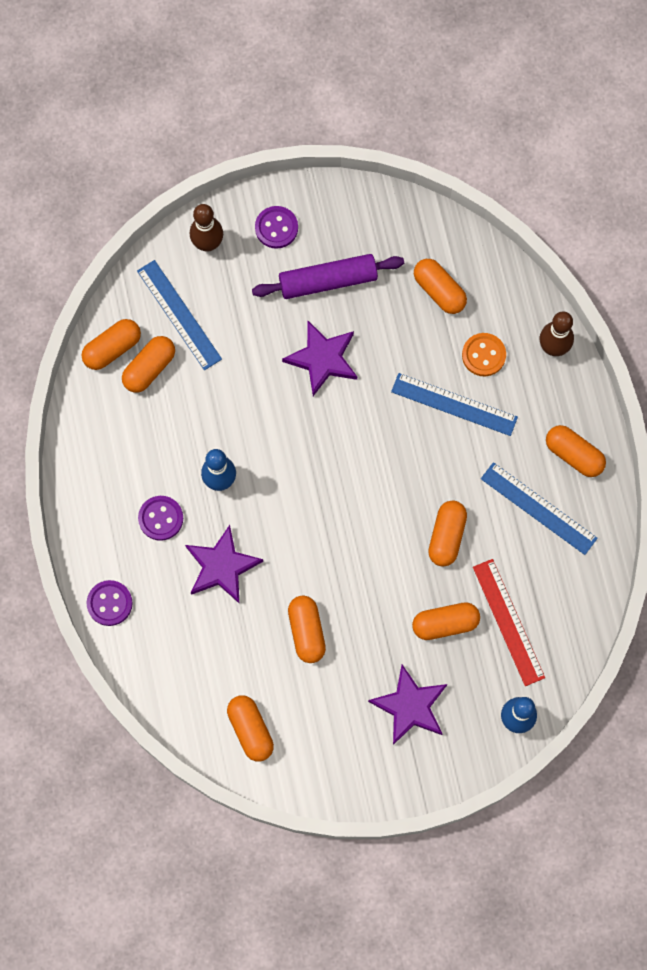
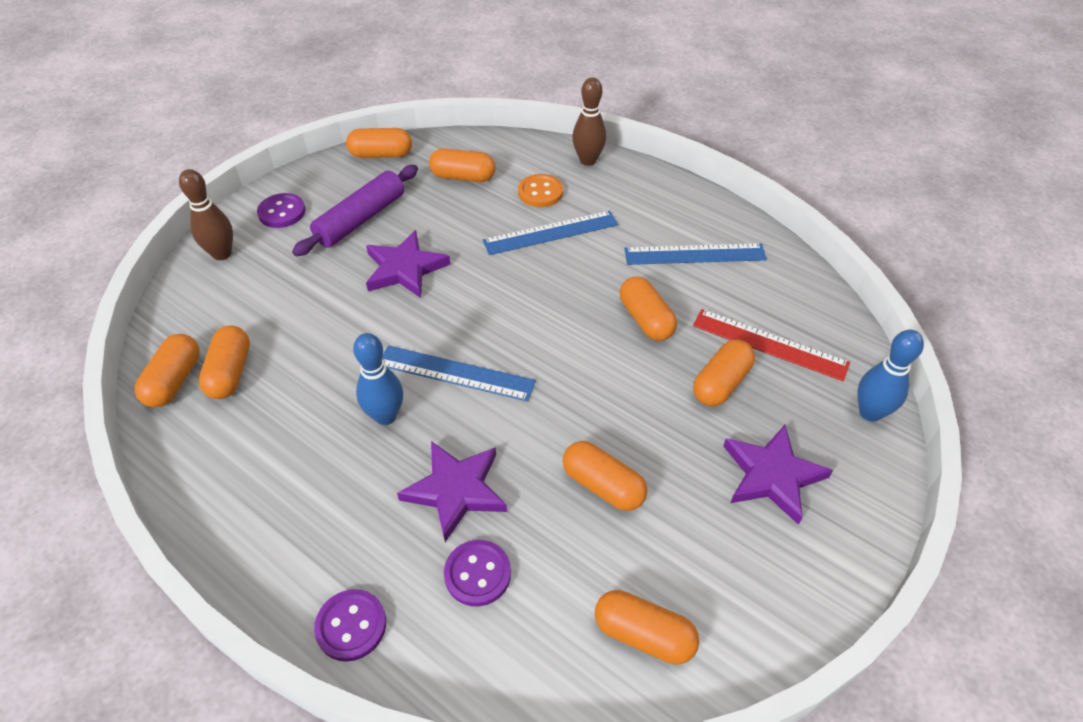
camera: 40 degrees left, 25 degrees down
(161, 518) = (347, 493): purple button -> purple button (477, 574)
(179, 315) = (231, 316): blue ruler -> blue ruler (456, 373)
(574, 455) = (679, 208): orange capsule -> orange capsule (381, 154)

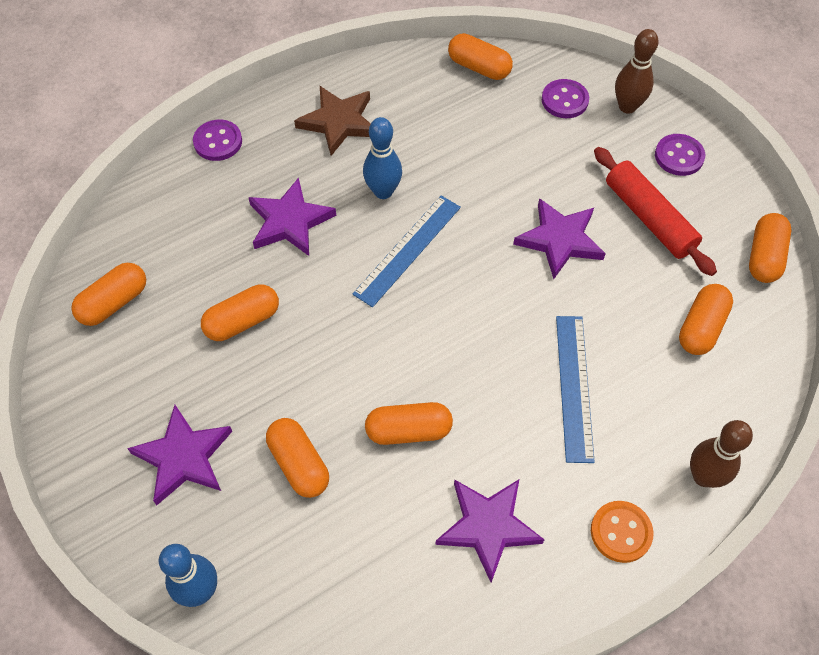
camera: 110 degrees right, 10 degrees up
(230, 373) = (473, 100): orange capsule -> none
(287, 493) = (338, 122): none -> brown star
(361, 219) = (649, 218): purple rolling pin -> red rolling pin
(477, 574) = (215, 218): purple button -> purple button (564, 100)
(540, 192) = (650, 399): orange button -> orange button (621, 532)
(695, 254) = (488, 527): blue ruler -> purple star
(769, 344) = (325, 538): red ruler -> none

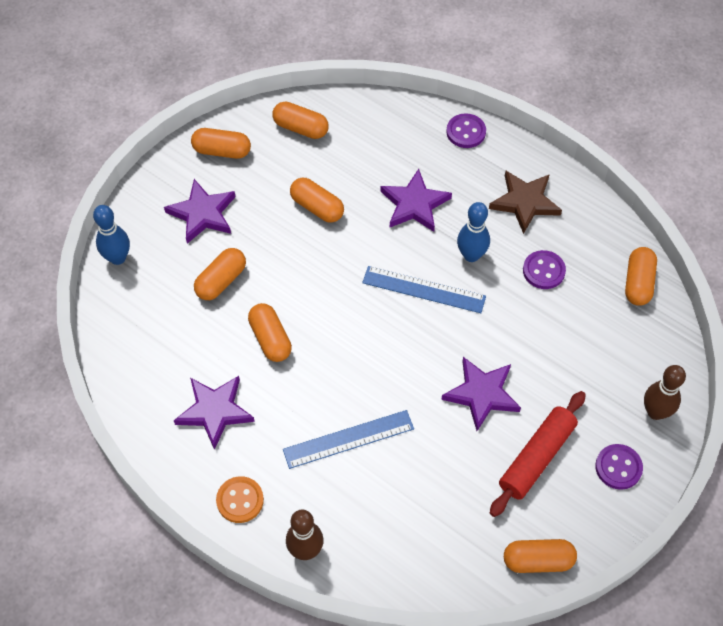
camera: 70 degrees right, 0 degrees up
(564, 100) = (636, 359): purple button -> purple button (543, 271)
(701, 327) = (441, 522): orange capsule -> orange capsule (222, 151)

